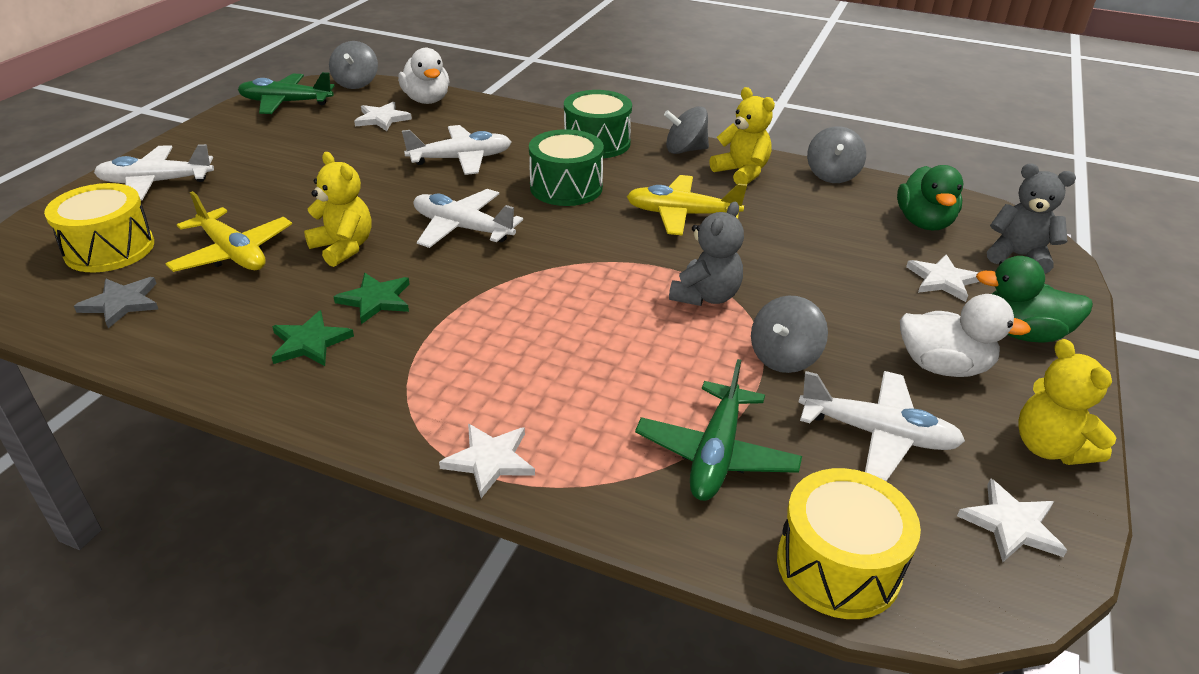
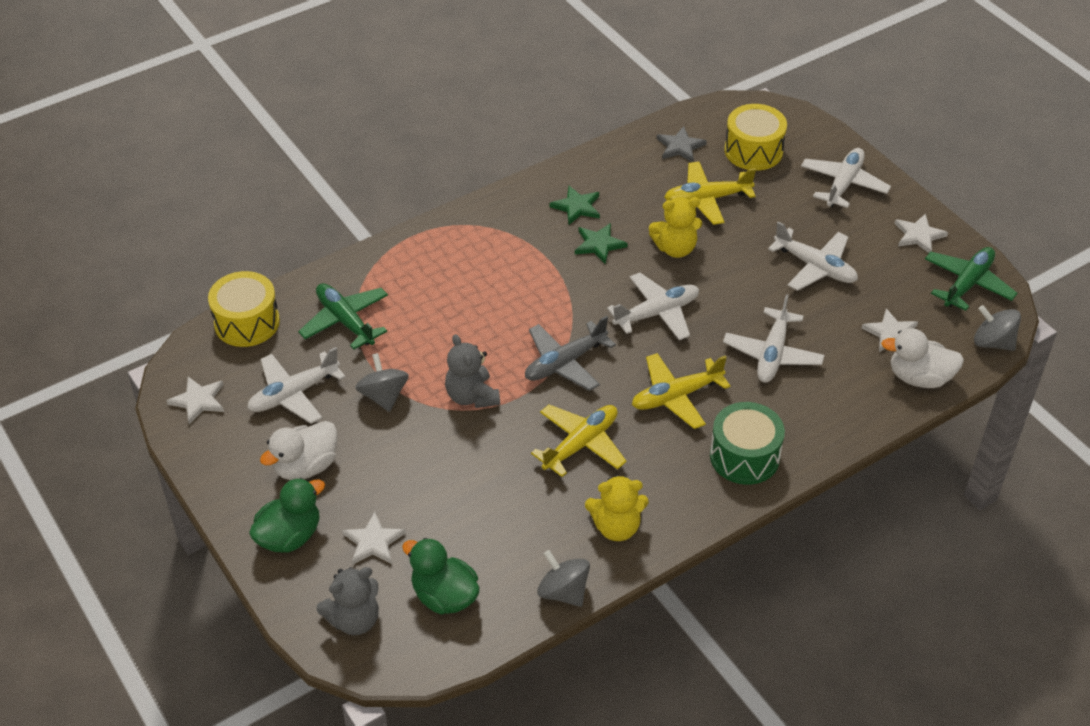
camera: 125 degrees right, 10 degrees up
(314, 167) = (815, 267): none -> white plane
(490, 460) = (420, 240): white star -> white star (918, 235)
(566, 187) = (676, 396): green drum -> yellow plane
(592, 257) = (565, 363): none -> grey plane
(685, 150) = (687, 512): grey spinning top -> none
(1050, 447) = (213, 460): yellow teddy bear -> none

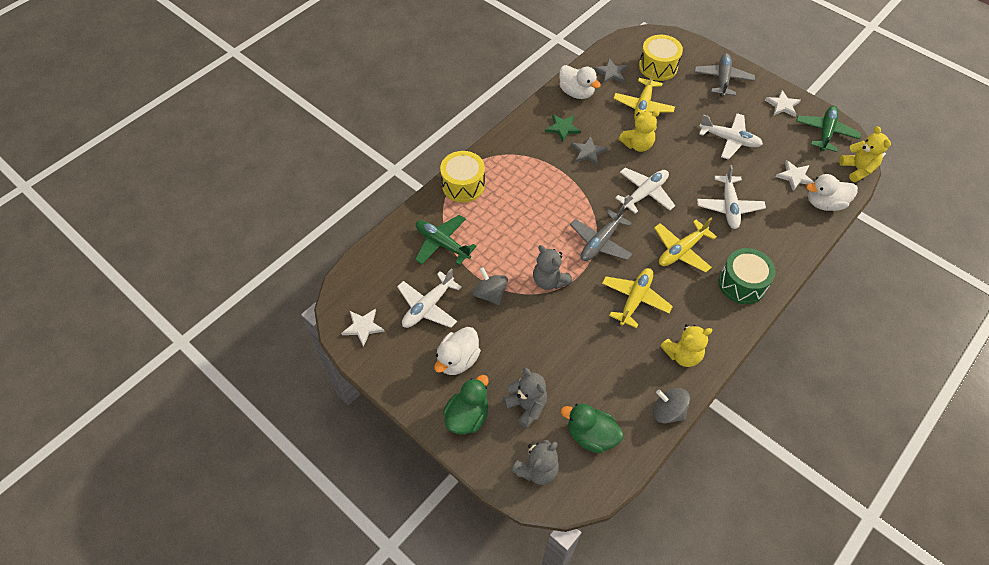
camera: 15 degrees left, 10 degrees up
(247, 322) = (374, 259): yellow drum -> yellow drum (463, 185)
(373, 542) = (526, 406): white star -> grey teddy bear
(599, 244) = (588, 152): green star -> grey star
(617, 164) = (576, 92): none -> white duck
(707, 199) = (643, 106): yellow plane -> yellow plane turned 45 degrees counterclockwise
(843, 184) = (722, 79): white plane -> grey plane
(992, 342) = (857, 169): grey spinning top -> yellow teddy bear

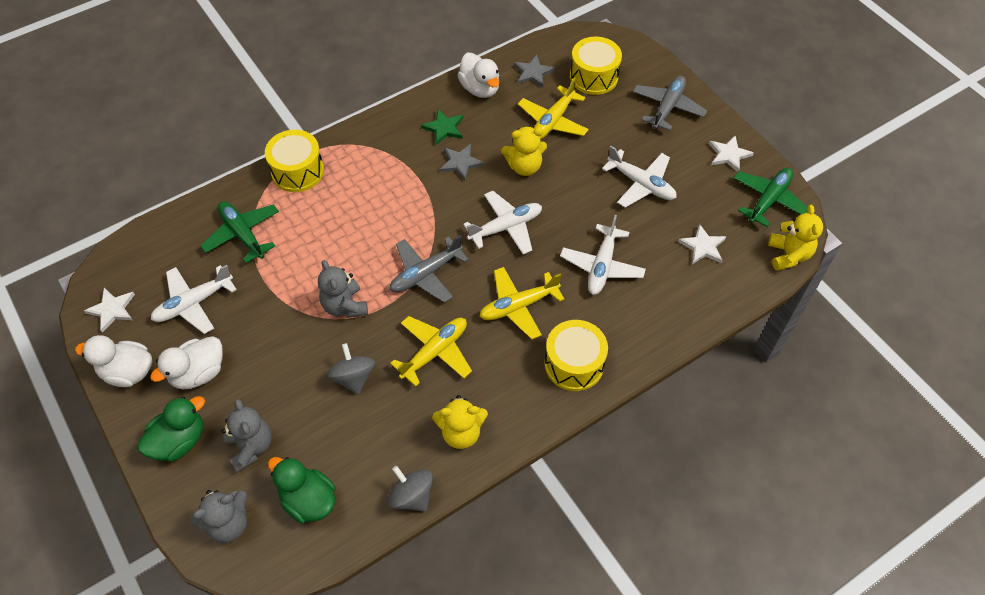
camera: 15 degrees right, 0 degrees up
(490, 294) = (270, 305): grey spinning top -> grey spinning top (353, 377)
(742, 284) = (574, 364): green drum -> yellow drum
(824, 203) = (725, 288): white duck -> white duck (128, 372)

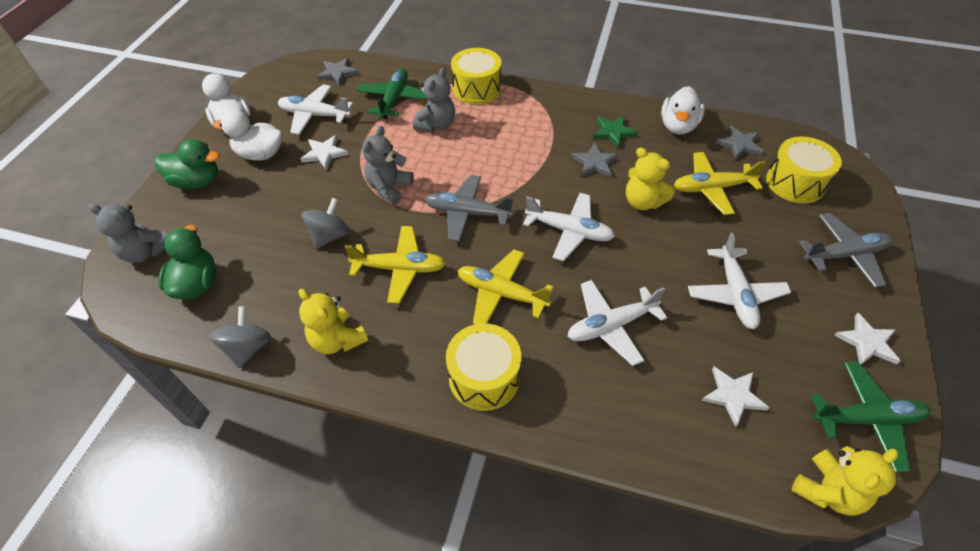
camera: 50 degrees right, 5 degrees down
(112, 310) = (274, 85): white star -> white star (324, 153)
(154, 251) = (338, 73): none -> grey star
(251, 447) = (220, 220): grey teddy bear -> grey teddy bear (436, 125)

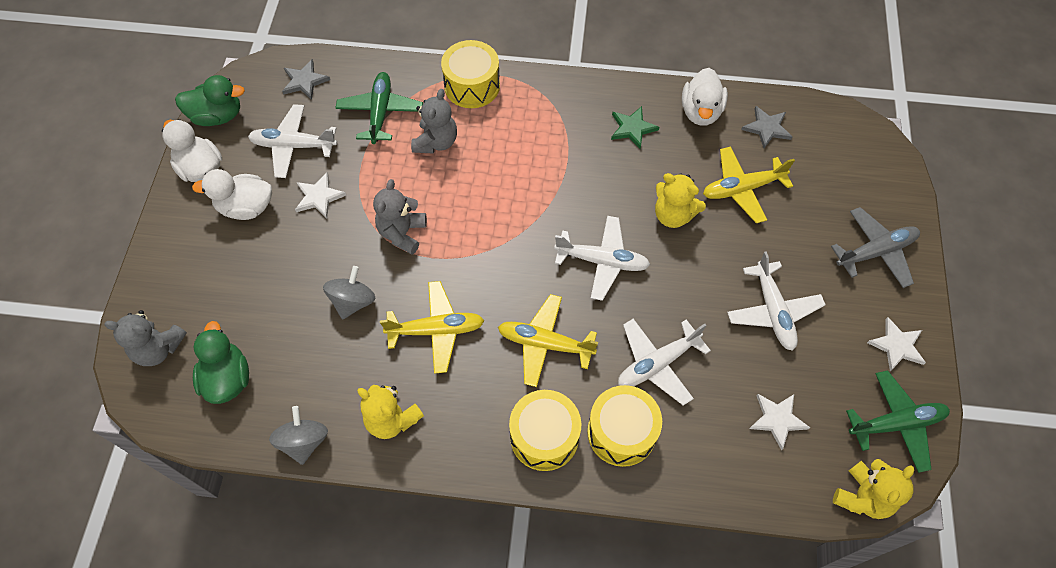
camera: 10 degrees left, 10 degrees up
(197, 181) = (185, 253): green duck -> green duck (217, 116)
(467, 213) = (493, 254): grey plane -> none
(594, 162) = (617, 171): grey star -> none
(795, 182) = (826, 170): yellow drum -> yellow drum (621, 432)

